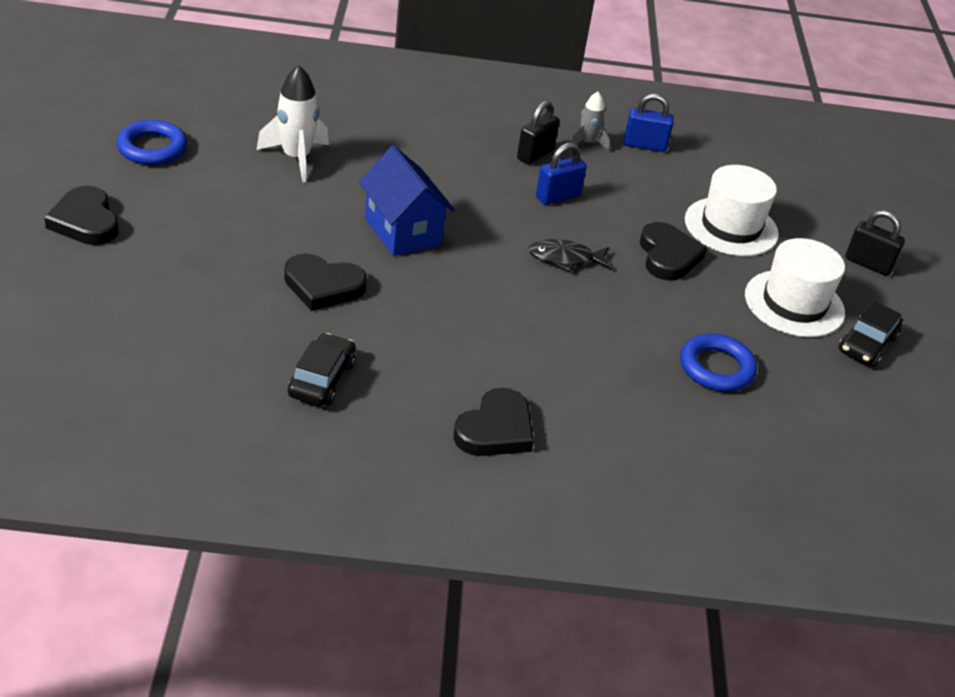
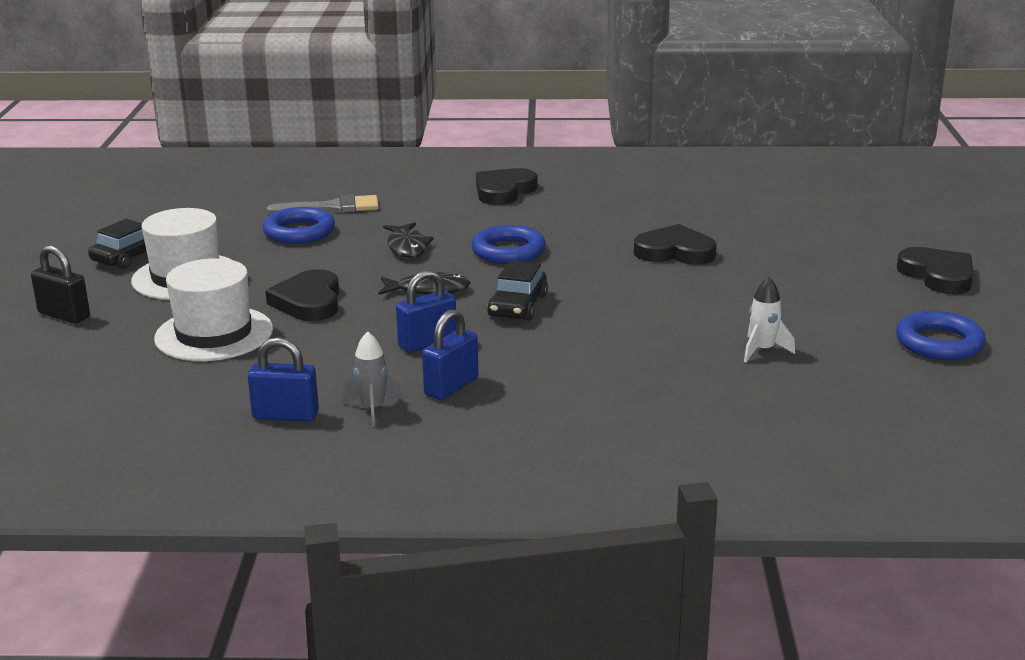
camera: 175 degrees left, 15 degrees down
(296, 158) = (762, 350): white rocket -> white rocket, size x0.60
(322, 379) = (650, 204): black car -> black car (518, 306)
(402, 231) = (610, 296): blue house -> none
(492, 307) = (508, 251): none -> blue ring
(535, 154) = (451, 387): black padlock -> blue padlock
(595, 326) = (407, 247): none -> black fish
(697, 414) = (332, 208): none -> grey brush

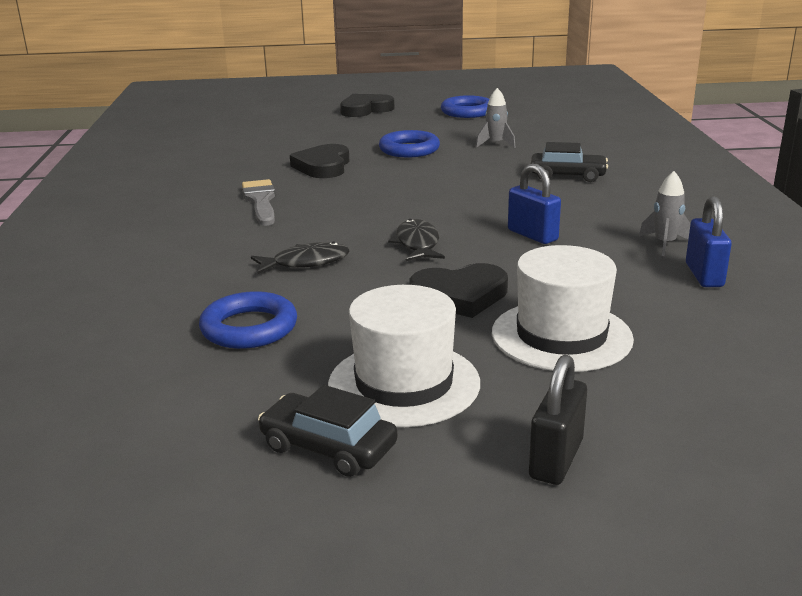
camera: 95 degrees left, 0 degrees up
(332, 208) = (167, 317): grey brush -> grey brush (260, 201)
(451, 387) = (606, 221): blue padlock -> none
(504, 191) = (147, 231): black heart -> none
(508, 251) = (319, 219): blue ring -> blue ring (409, 149)
(518, 306) = (444, 209): black car -> black car (567, 175)
(762, 350) = (495, 144): white rocket -> grey rocket

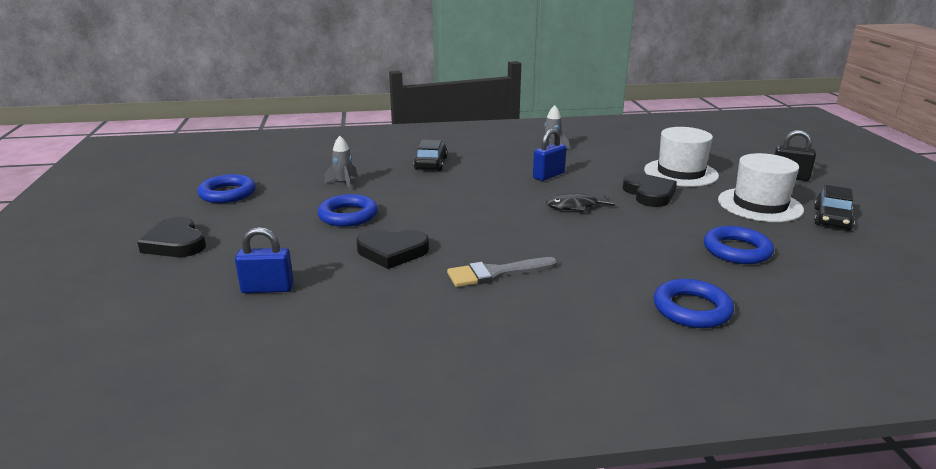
camera: 95 degrees left, 0 degrees up
(135, 277) = (691, 309): none -> blue ring
(306, 262) = (625, 241): black fish -> none
(704, 275) = (591, 143): blue padlock -> blue padlock (267, 288)

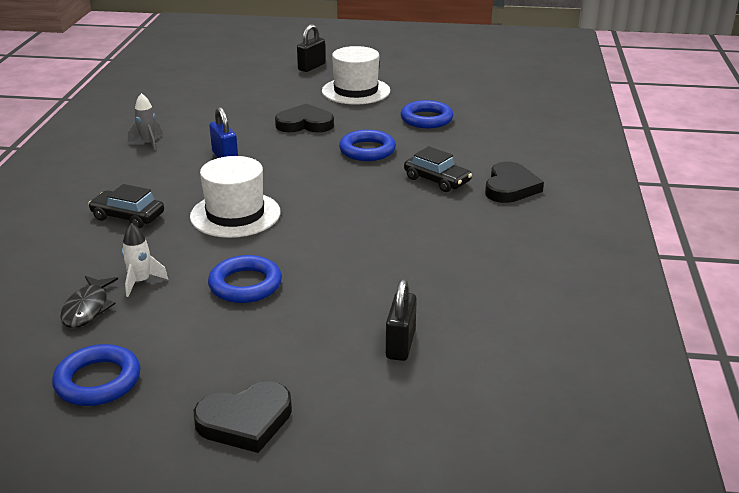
camera: 75 degrees left, 5 degrees up
(267, 288) = (400, 344): blue padlock -> black padlock
(344, 183) = (141, 282): grey rocket -> white rocket
(392, 252) = (353, 264): black heart -> black heart (510, 187)
(496, 273) = (421, 218): grey brush -> none
(575, 206) = (309, 159): black fish -> black fish (88, 308)
(680, 173) = (269, 101): white hat -> white hat (235, 214)
(691, 309) = (503, 155): blue ring -> blue ring (367, 150)
(832, 218) = (393, 76): black car -> black car (437, 180)

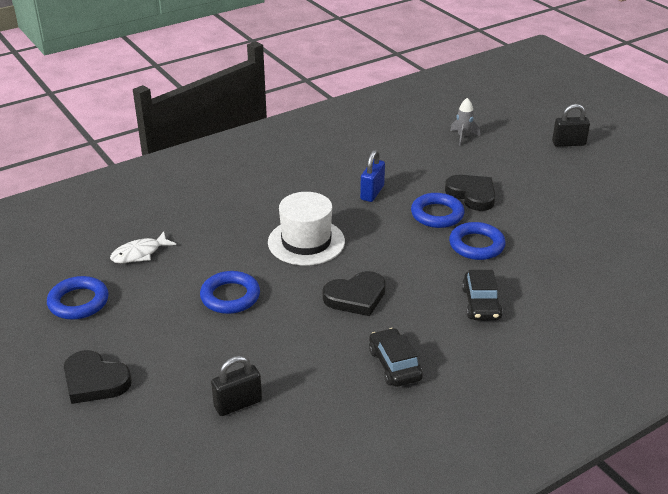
camera: 50 degrees right, 5 degrees up
(88, 308) = (139, 254): black fish -> white fish
(128, 217) = (249, 204): black car -> black car (394, 365)
(141, 282) = (186, 255): white rocket -> none
(148, 142) = (348, 151): grey rocket -> grey rocket (463, 137)
(356, 91) = (564, 186): white hat -> none
(426, 119) = (574, 245): blue ring -> blue ring (437, 214)
(510, 187) = (526, 348): black heart -> black heart (356, 297)

